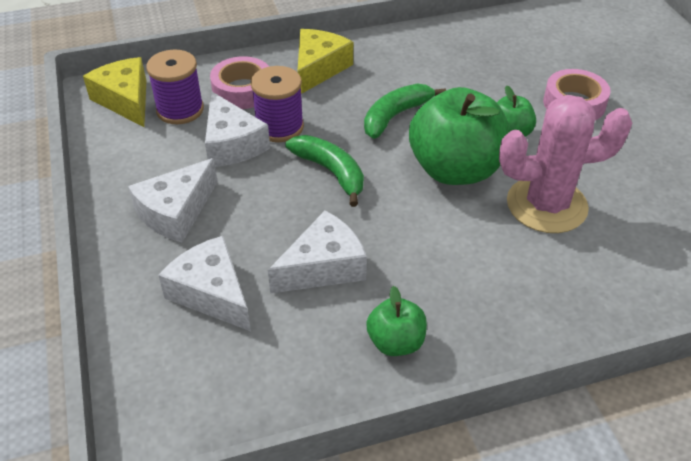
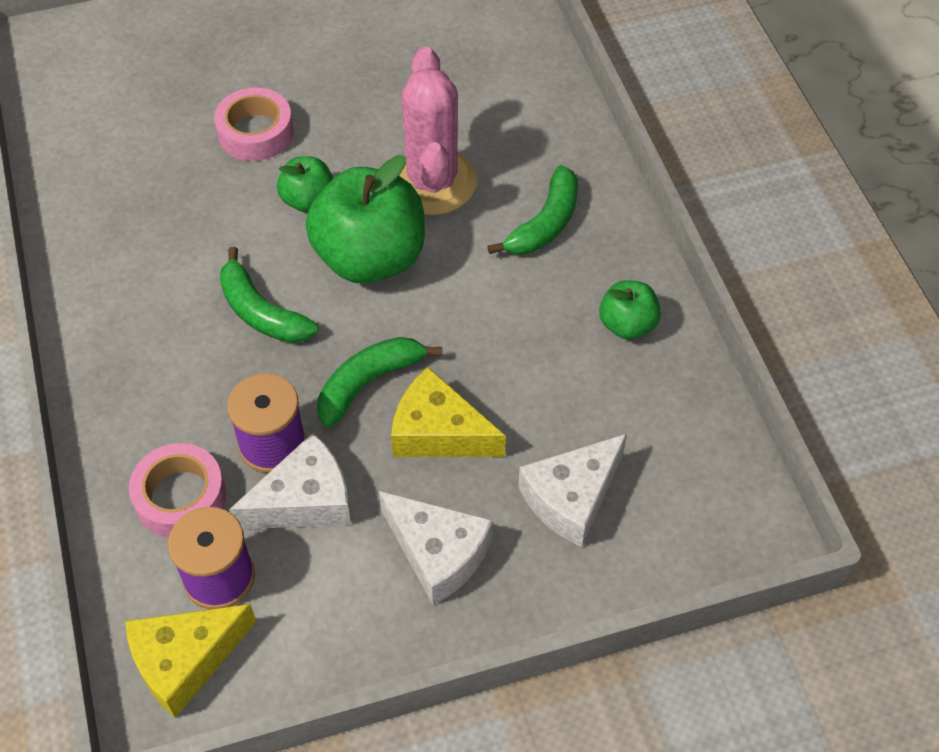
camera: 90 degrees left, 10 degrees up
(318, 68) = (139, 401): yellow cheese -> yellow cheese (438, 432)
(323, 266) = (528, 388): white cheese -> none
(512, 282) = (544, 224): none -> green banana

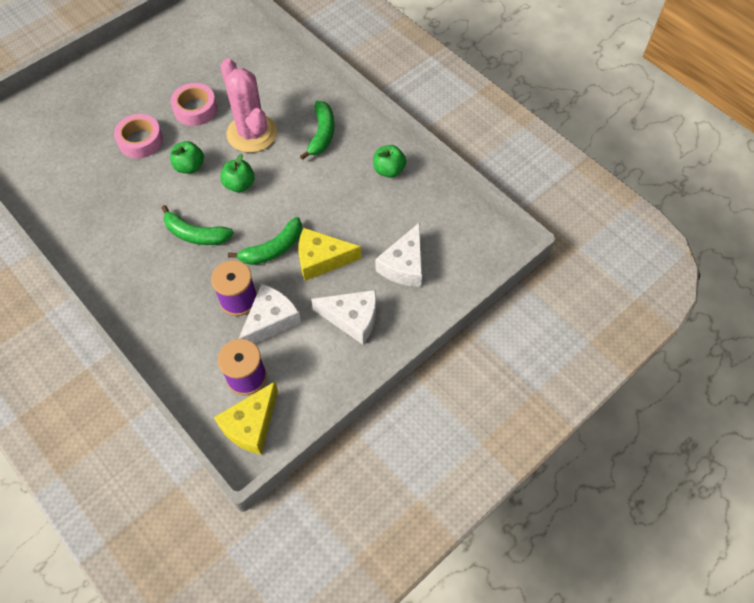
camera: 25 degrees left, 5 degrees up
(180, 497) = (203, 345): pink tape -> pink tape (195, 109)
(369, 383) = (273, 249): green banana -> green banana turned 150 degrees counterclockwise
(370, 258) = (239, 184): green apple -> green apple, size x0.50

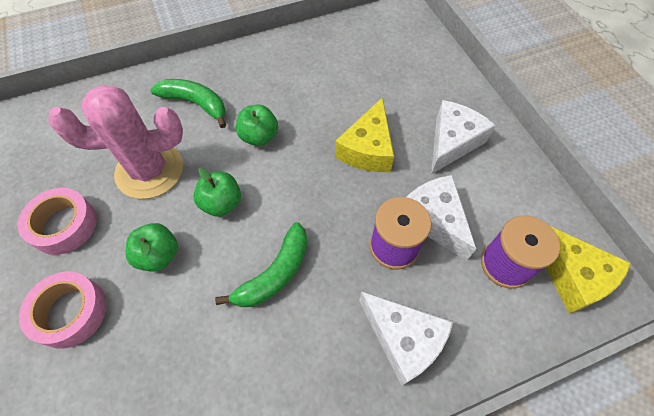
camera: 70 degrees left, 0 degrees up
(273, 249) = (334, 192): green banana -> none
(389, 170) = (278, 62): green apple -> green apple (259, 136)
(404, 265) = (400, 83): white cheese -> white cheese (403, 339)

